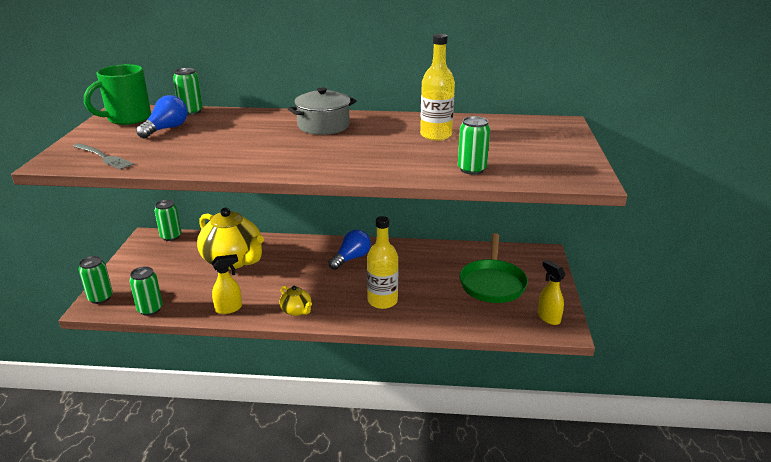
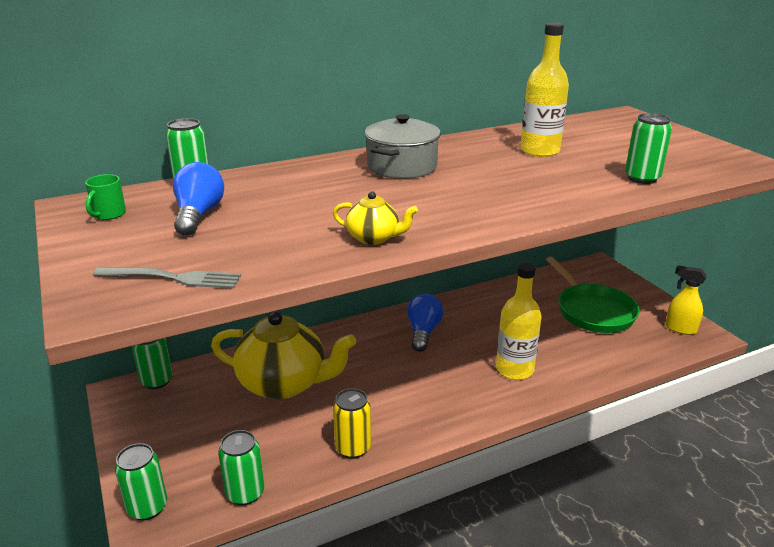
camera: 30 degrees left, 0 degrees up
(127, 118) = (108, 214): green mug -> green mug, size x0.46
(229, 308) = (353, 448): yellow spray bottle -> yellow can
(296, 311) = (437, 417): yellow teapot -> yellow teapot (374, 238)

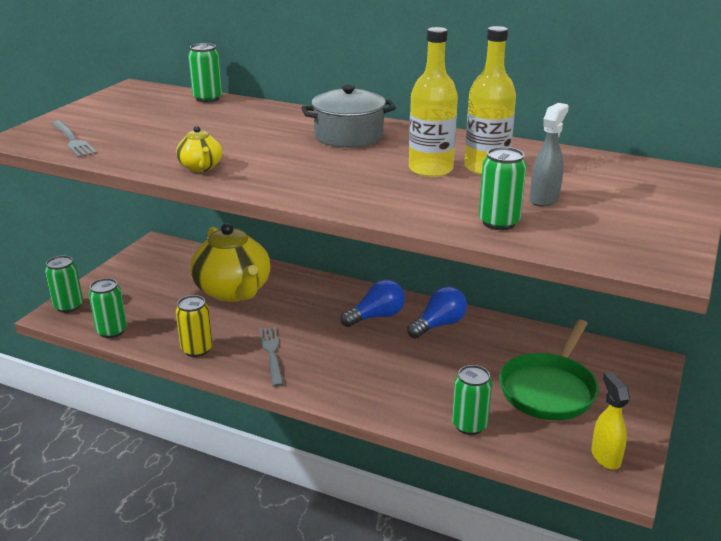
camera: 50 degrees right, 0 degrees up
(108, 214) = (132, 98): green mug -> none
(156, 381) = (180, 249): green can -> green can (469, 425)
(198, 215) = (164, 116): blue light bulb -> blue light bulb (439, 325)
(412, 407) = (271, 353): none -> grey fork
(514, 369) = (386, 381): yellow bottle -> yellow bottle (430, 169)
(617, 155) = (544, 199): none -> grey spray bottle

